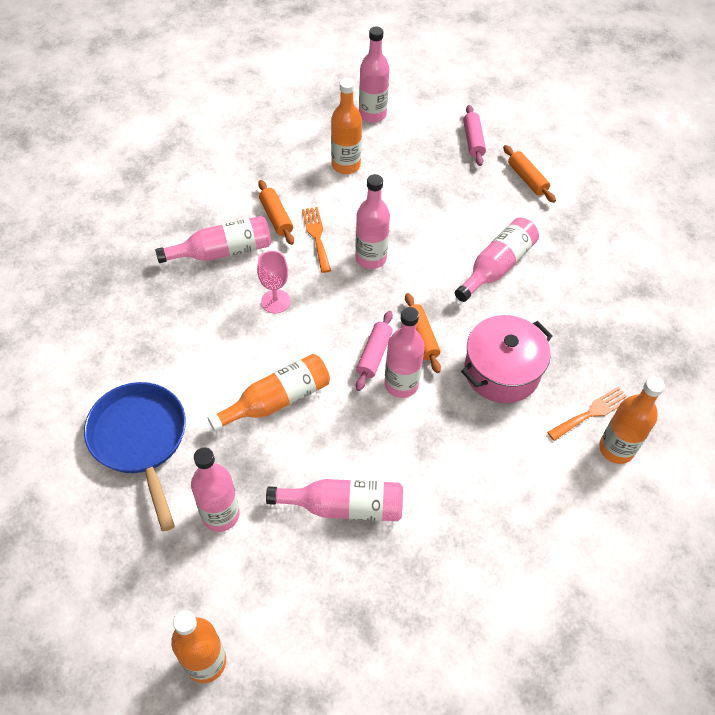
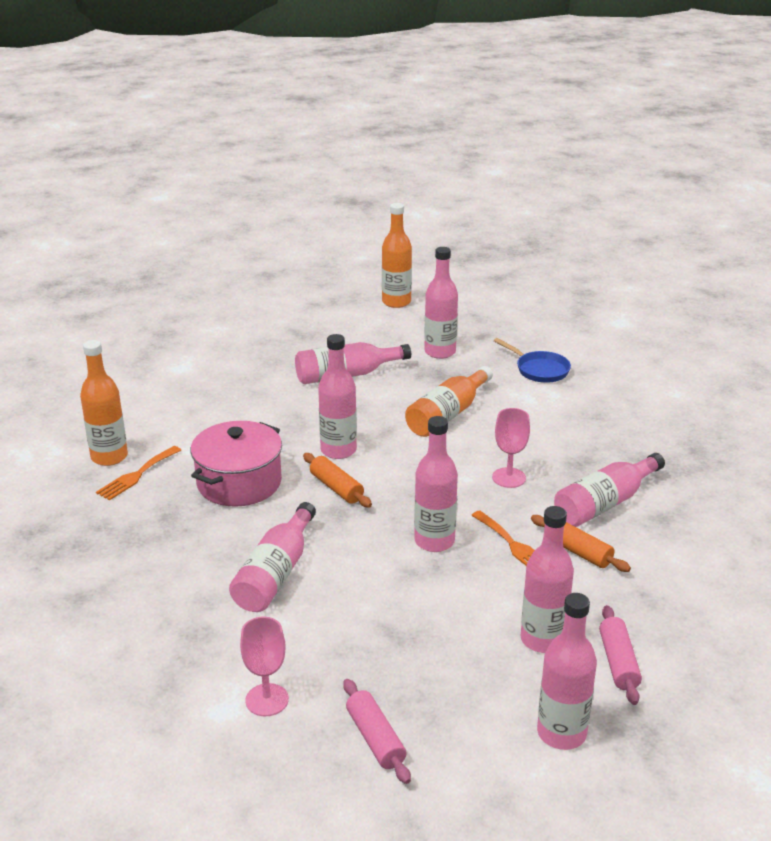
camera: 160 degrees right, 25 degrees down
(140, 440) = (539, 370): blue pan -> blue pan, size x0.59
(346, 165) = (542, 639): orange bottle -> pink bottle
(374, 355) = (378, 463): pink rolling pin -> pink rolling pin (618, 662)
(527, 179) = (267, 700): orange rolling pin -> pink goblet

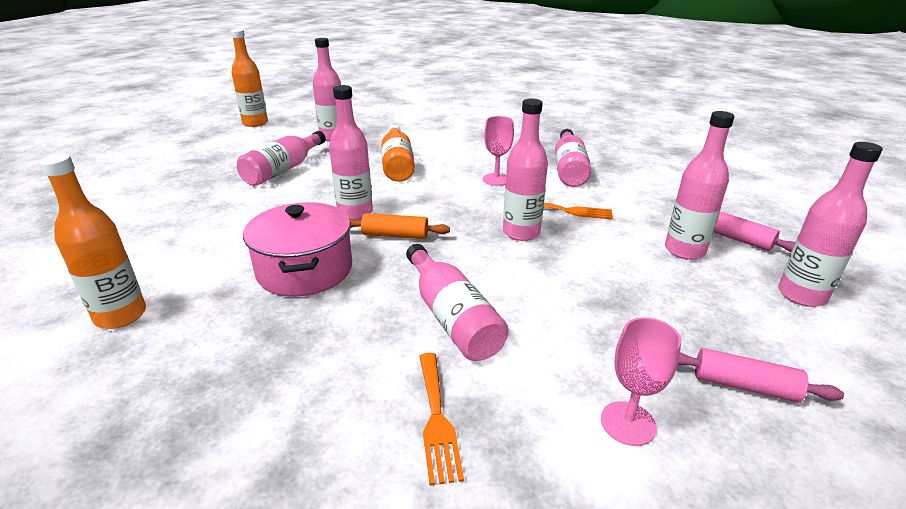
camera: 45 degrees left, 0 degrees up
(137, 475) = (181, 315): orange fork -> orange fork (436, 419)
(539, 370) = (412, 126): blue pan -> none
(578, 551) = (604, 197): orange rolling pin -> none

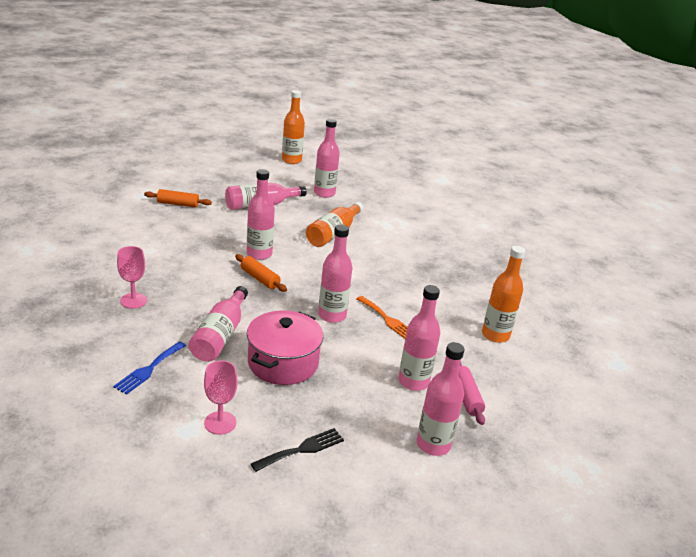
camera: 35 degrees right, 0 degrees up
(121, 316) = (91, 253): orange bottle -> orange bottle (495, 335)
(177, 206) = (178, 204): none -> orange rolling pin
(305, 270) = (189, 273): pink pot -> pink pot (283, 363)
(436, 419) = (149, 369): orange fork -> blue fork
(496, 179) = (379, 275): pink goblet -> pink goblet (133, 300)
(569, 169) = (445, 293): pink bottle -> none
(744, 386) = (302, 449): pink rolling pin -> black fork

